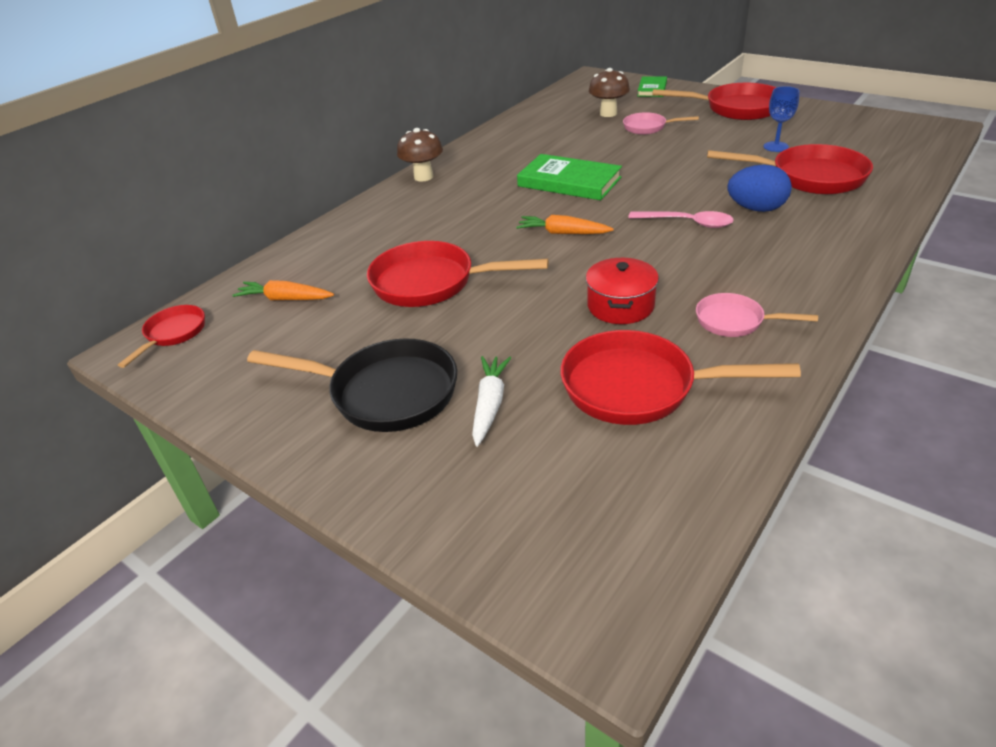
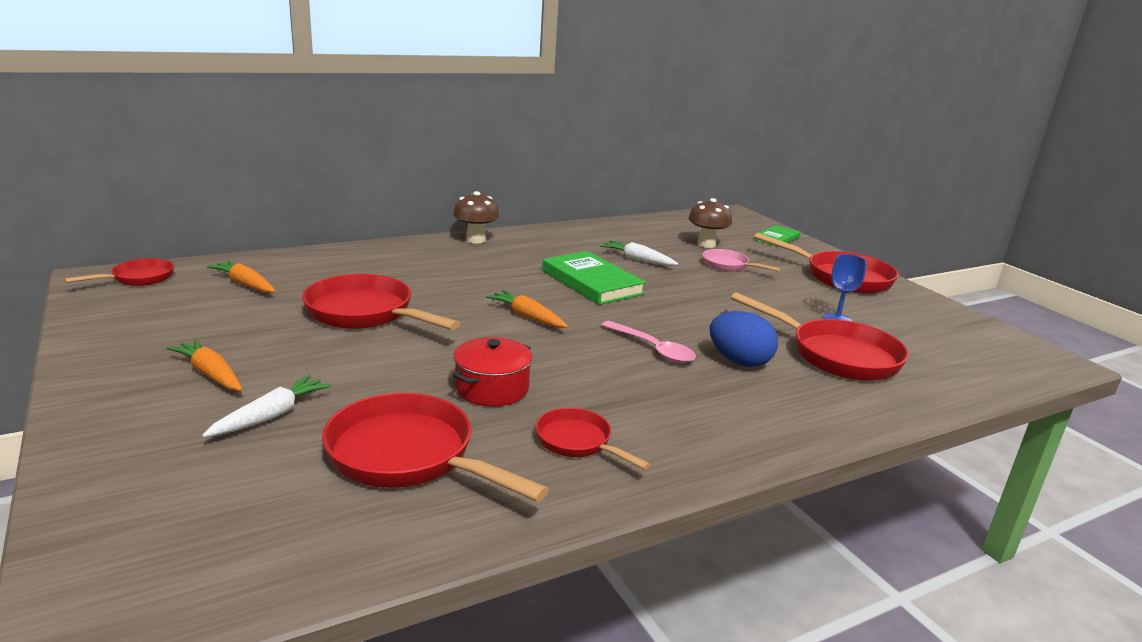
camera: 20 degrees right, 15 degrees down
(385, 393) = (210, 374): black pan -> orange carrot
(576, 147) = (637, 260): none -> white carrot
(735, 321) = (577, 442): pink pan -> red pan

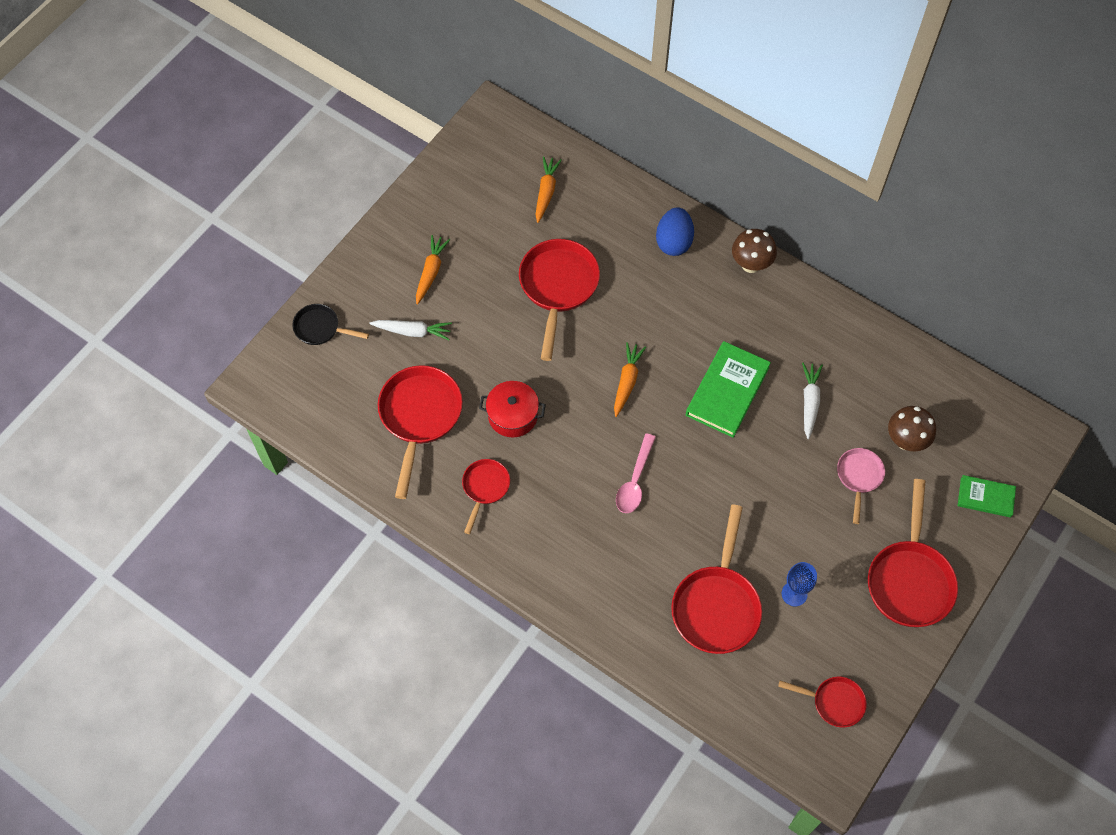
camera: 65 degrees right, 40 degrees up
(124, 496) = (320, 328): none -> black pan
(138, 278) = (509, 132): red pan -> red pan (834, 702)
(739, 361) = (655, 542): blue egg -> blue egg (673, 242)

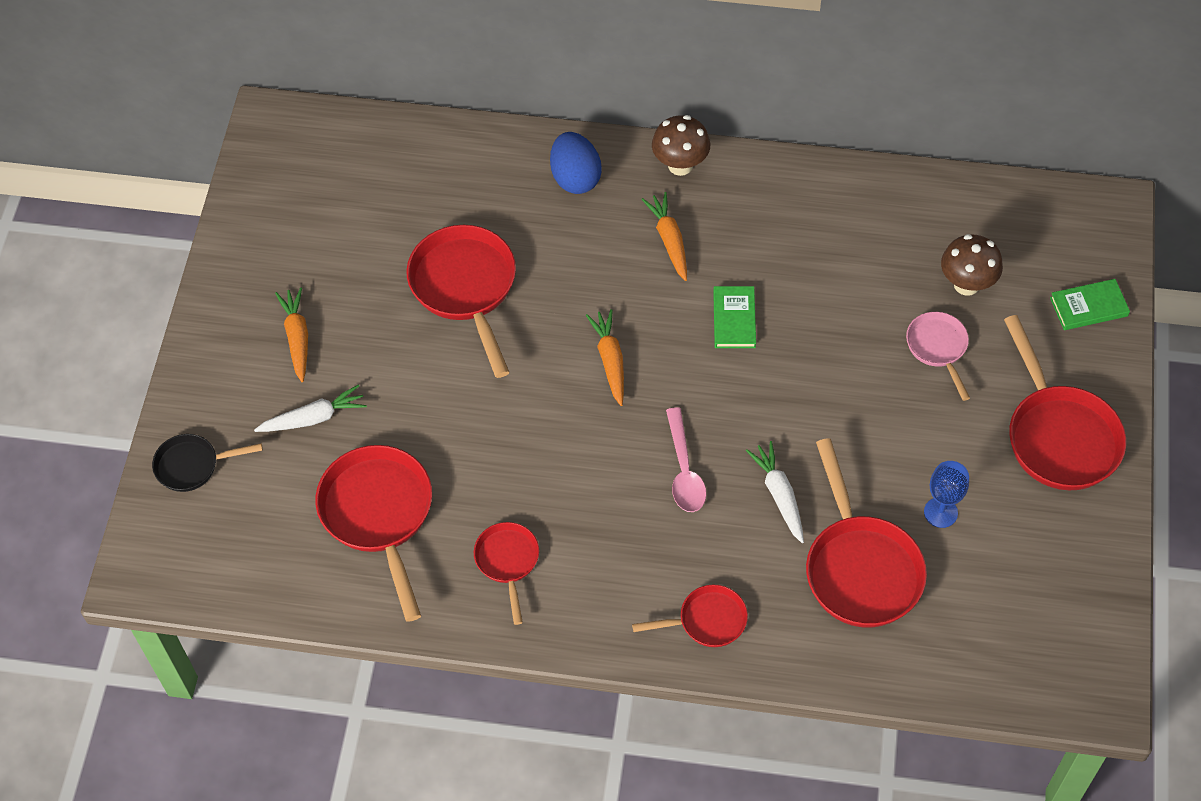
camera: 25 degrees left, 5 degrees down
(513, 415) = (494, 461): red pot -> none
(546, 192) = (389, 185): orange carrot -> orange carrot (669, 240)
(727, 391) = (734, 319): green book -> green book, size x0.59
(809, 402) = (835, 289): white carrot -> white carrot (779, 495)
(834, 702) = (1054, 612): red pan -> red pan (707, 621)

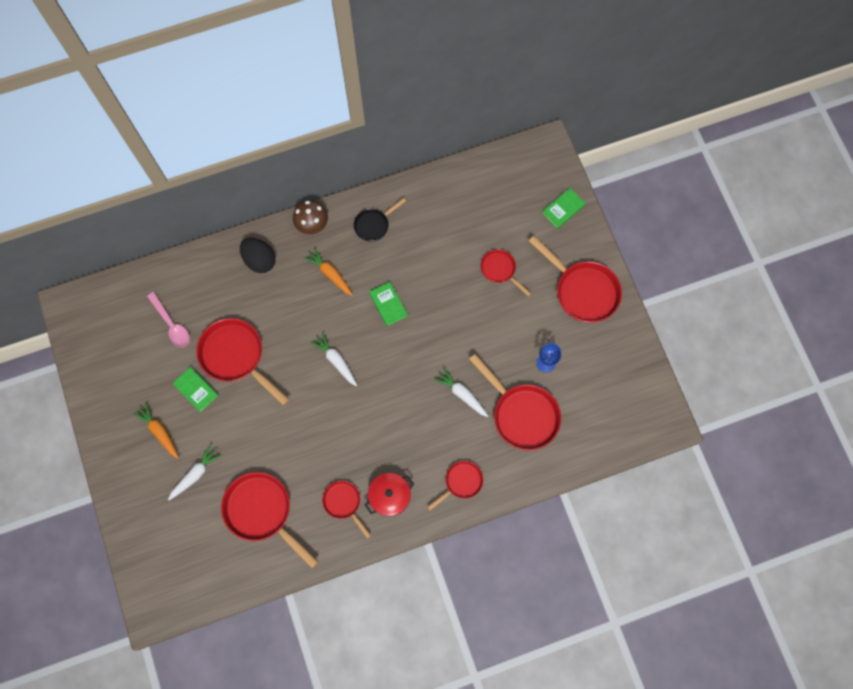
camera: 30 degrees left, 15 degrees up
(192, 466) = (145, 536): black pan -> black pan (374, 225)
(382, 306) = (196, 390): none -> green book
(575, 178) = (260, 260): blue egg -> black egg
(584, 586) = (390, 496): none -> red pot
(610, 360) = (336, 361): orange carrot -> white carrot
(684, 470) = (407, 405): pink spoon -> pink spoon (171, 324)
(938, 348) = (500, 270): pink pan -> red pan
(966, 284) = (496, 225): brown mushroom -> none

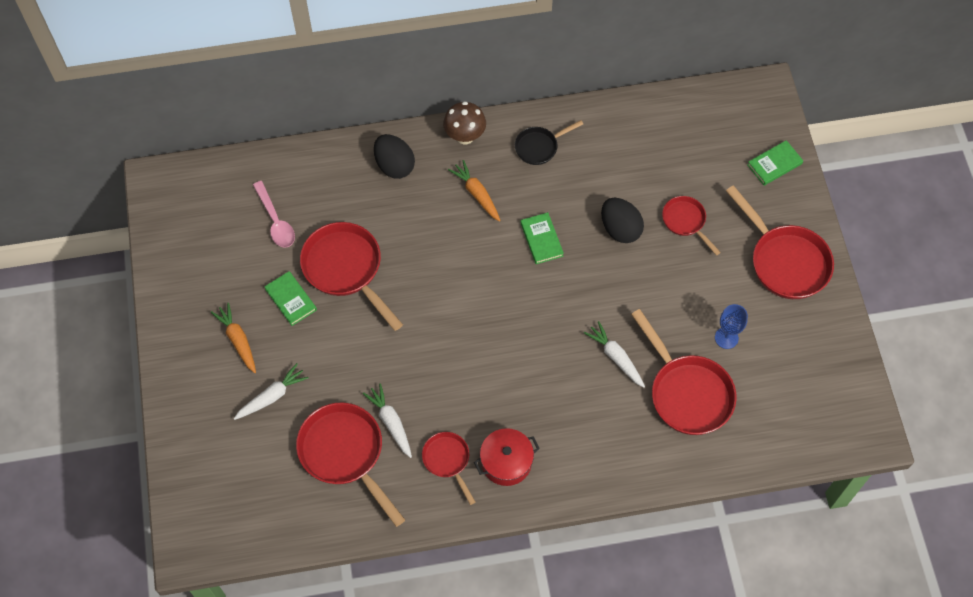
camera: 10 degrees right, 10 degrees down
(336, 361) = (466, 294): white carrot -> white carrot (391, 422)
(449, 285) = (620, 229): none -> black egg
(461, 482) = (598, 461): red pan -> none

